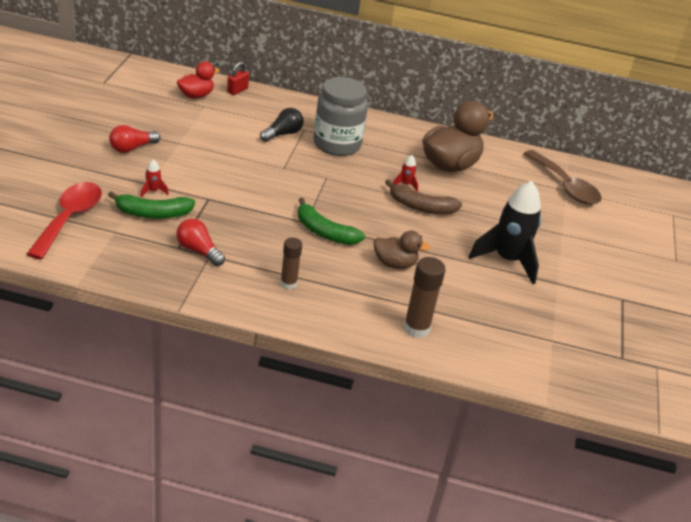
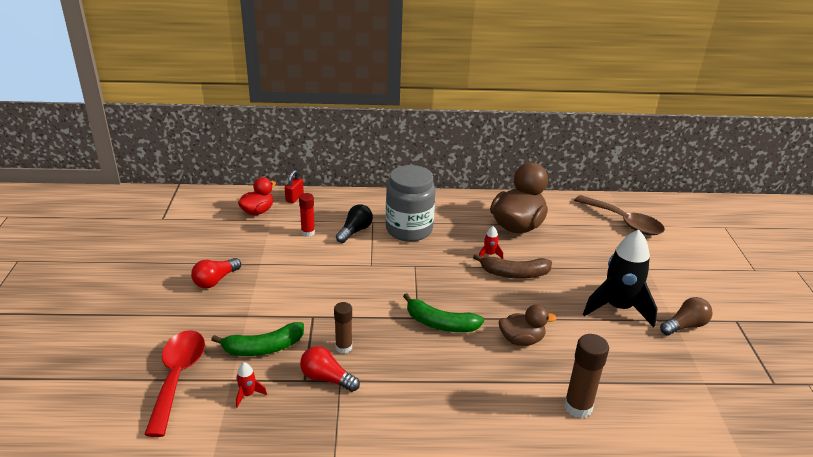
camera: 10 degrees left, 5 degrees down
(153, 191) = (254, 322): red rocket -> red rocket (248, 395)
(236, 125) = (308, 232): none -> red glue stick
(288, 284) = (432, 391): brown glue stick -> brown glue stick (343, 347)
(566, 290) = (685, 326): none -> brown light bulb

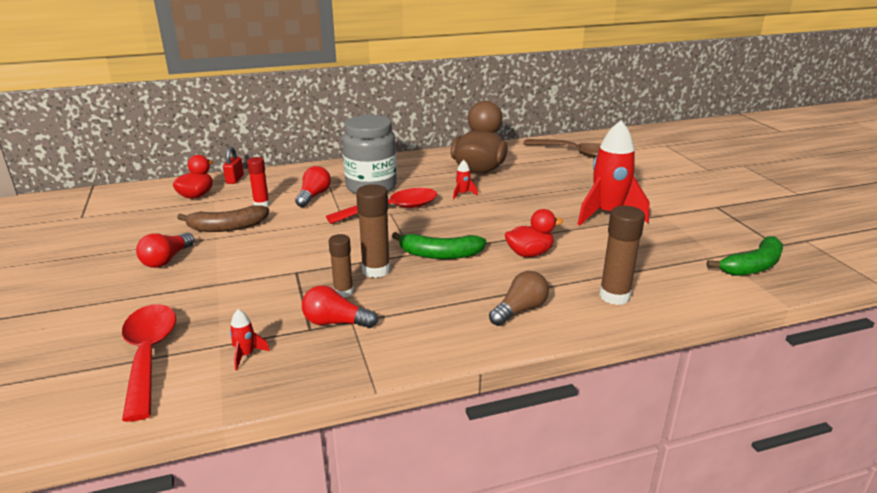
camera: 15 degrees left, 5 degrees down
(263, 348) = (248, 309): green banana -> green banana (752, 266)
(355, 231) = (314, 196): black light bulb -> red light bulb
(379, 329) = (376, 270): none -> brown glue stick
(418, 261) = (392, 210): none -> red spoon
(514, 274) = (495, 204): brown banana -> brown banana (227, 227)
(521, 340) = (529, 253): brown duck -> red duck
(618, 308) = (607, 214): black rocket -> red rocket
(685, 326) = (675, 217): brown light bulb -> brown light bulb (520, 310)

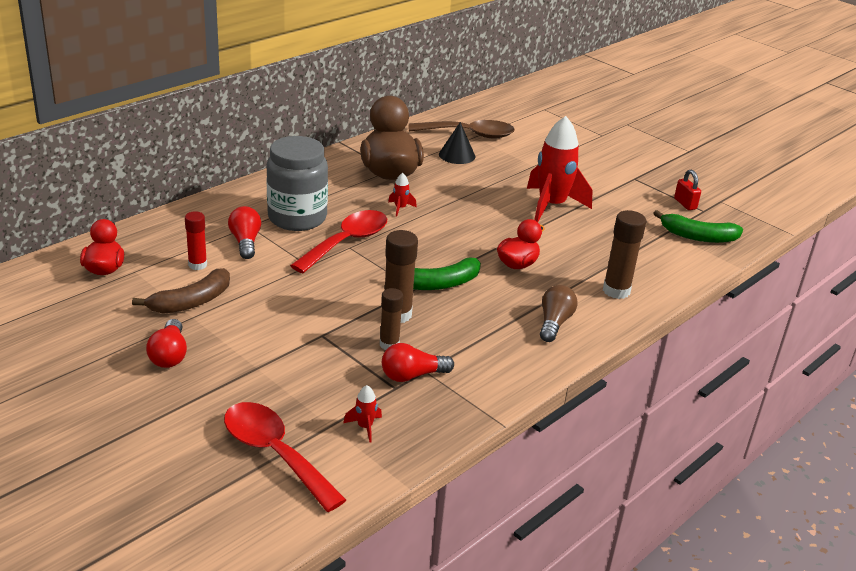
camera: 30 degrees left, 5 degrees up
(235, 179) = (126, 237): red padlock -> red padlock (685, 204)
(551, 165) = (457, 155): none -> black cone
(752, 266) = (697, 236): green banana -> green banana turned 75 degrees clockwise

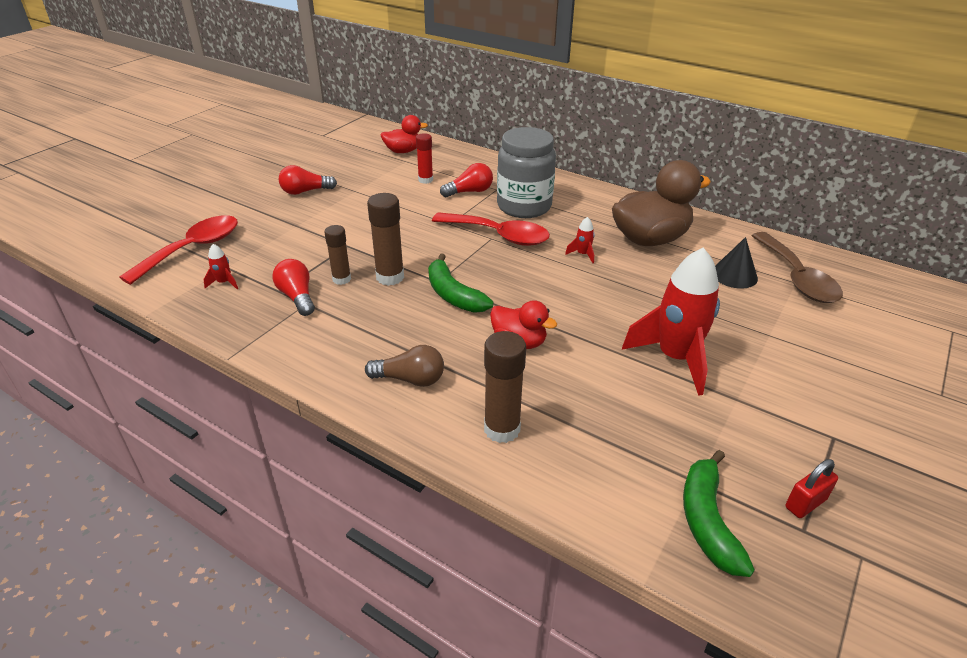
camera: 80 degrees right, 5 degrees up
(191, 302) = (374, 187): brown banana -> none

